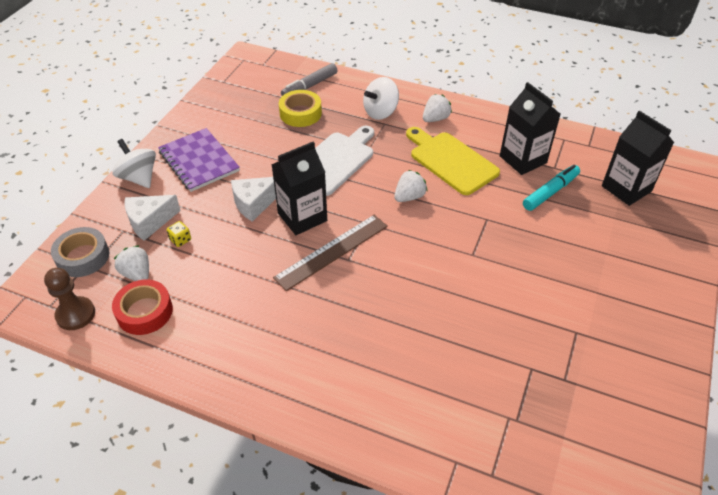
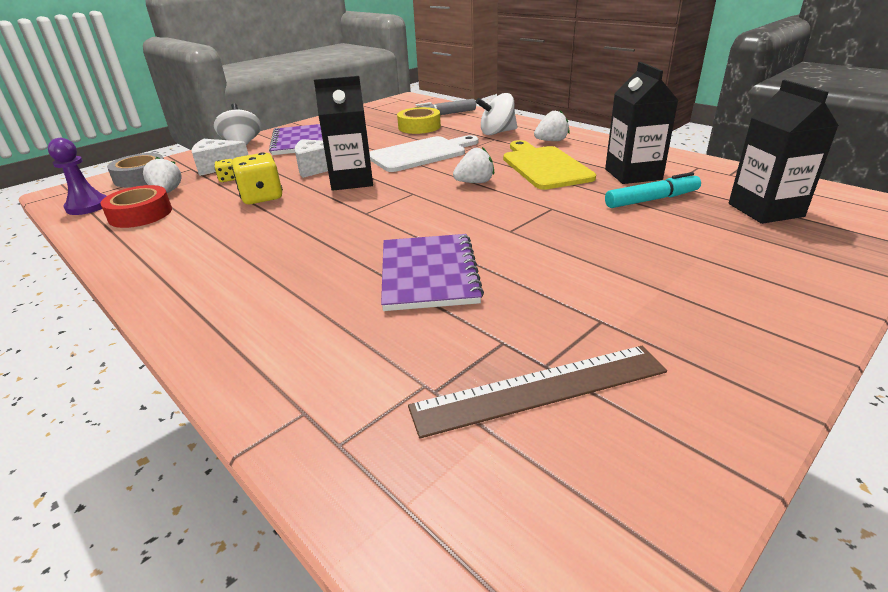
camera: 25 degrees right, 15 degrees down
(75, 314) = (87, 206): brown pawn -> purple pawn
(239, 260) = (262, 197): none -> yellow dice
(332, 251) = (355, 205): brown ruler -> brown ruler (540, 389)
(447, 319) = (429, 274): none -> purple notebook

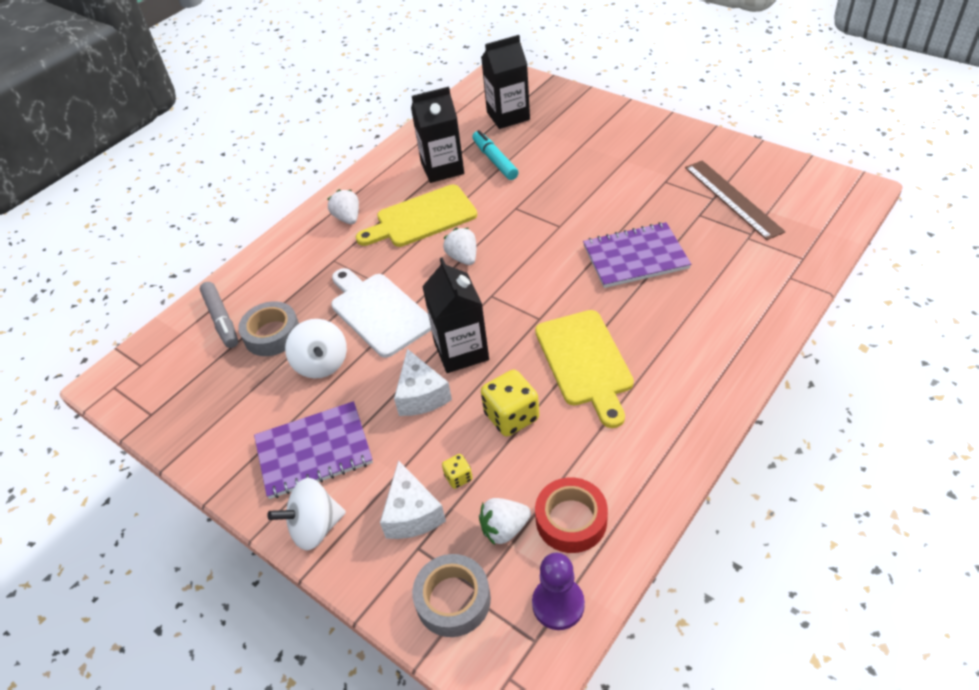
camera: 95 degrees left, 15 degrees up
(289, 230) = (585, 362): none -> yellow cutting board
(419, 127) = (272, 334): yellow tape -> grey tape
(497, 132) = (311, 260): white spinning top -> white spinning top (322, 364)

